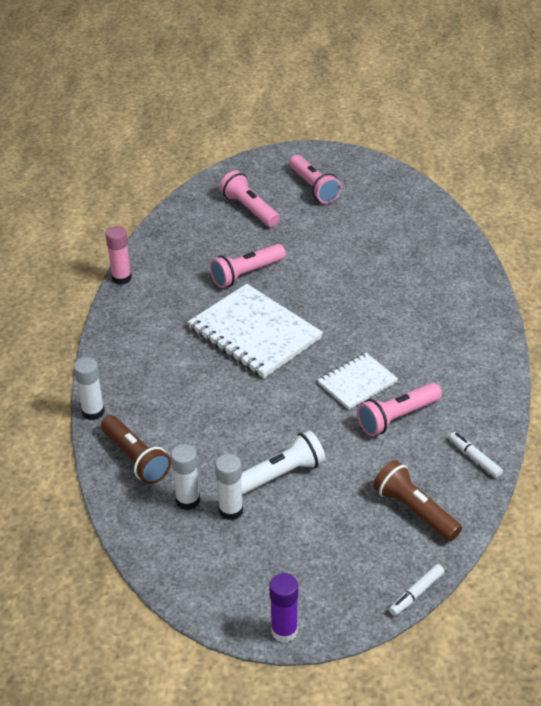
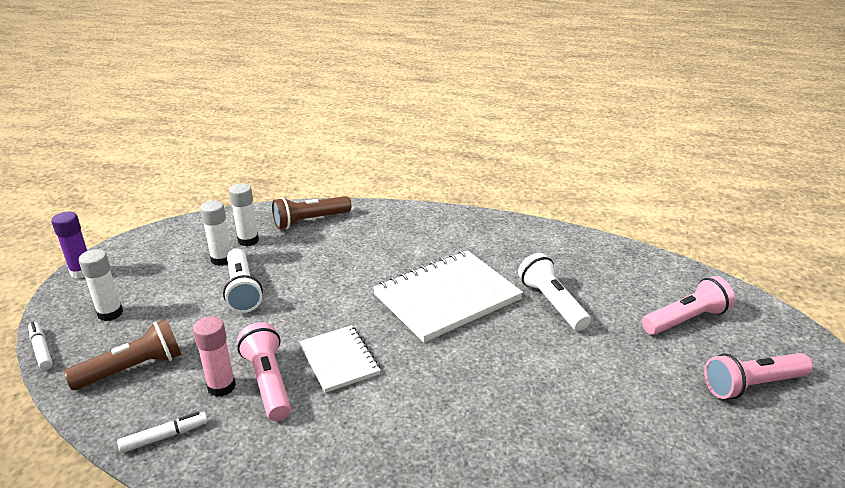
camera: 100 degrees right, 10 degrees down
(93, 412) = (373, 206): white glue stick -> white glue stick (110, 313)
(121, 278) = (551, 227): pink glue stick -> pink glue stick (221, 387)
(246, 274) = (552, 303): pink flashlight -> white flashlight

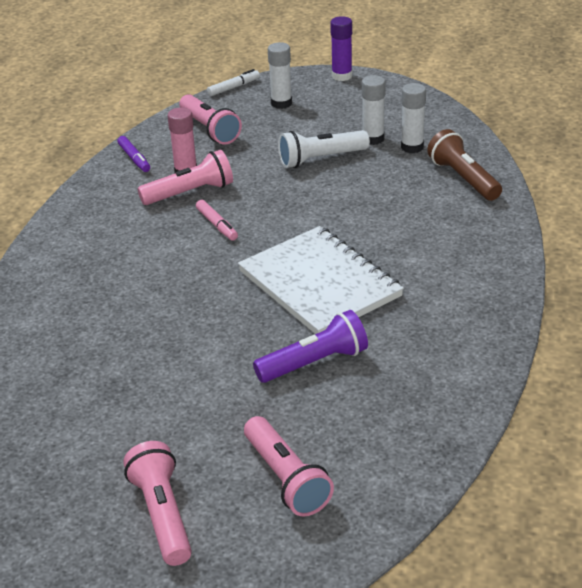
camera: 90 degrees right, 5 degrees up
(132, 369) = (209, 129): brown flashlight -> pink flashlight
(164, 436) = (134, 159): white marker -> purple marker
(339, 360) = (217, 225): white notebook -> pink marker
(552, 303) = (314, 363): white flashlight -> purple flashlight

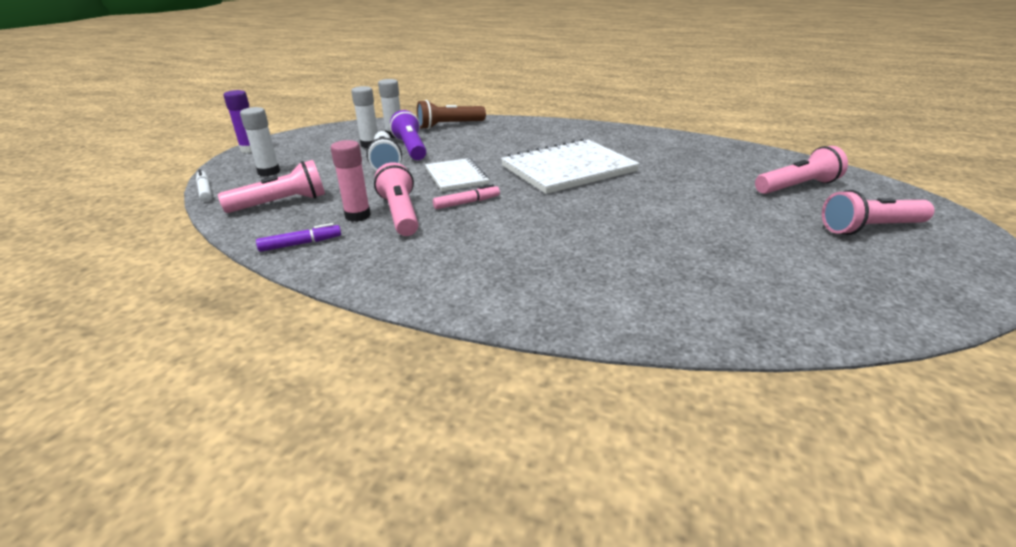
camera: 85 degrees left, 5 degrees down
(285, 209) = (456, 176): none -> white notebook
(314, 363) = (666, 174): purple flashlight -> purple flashlight (411, 148)

